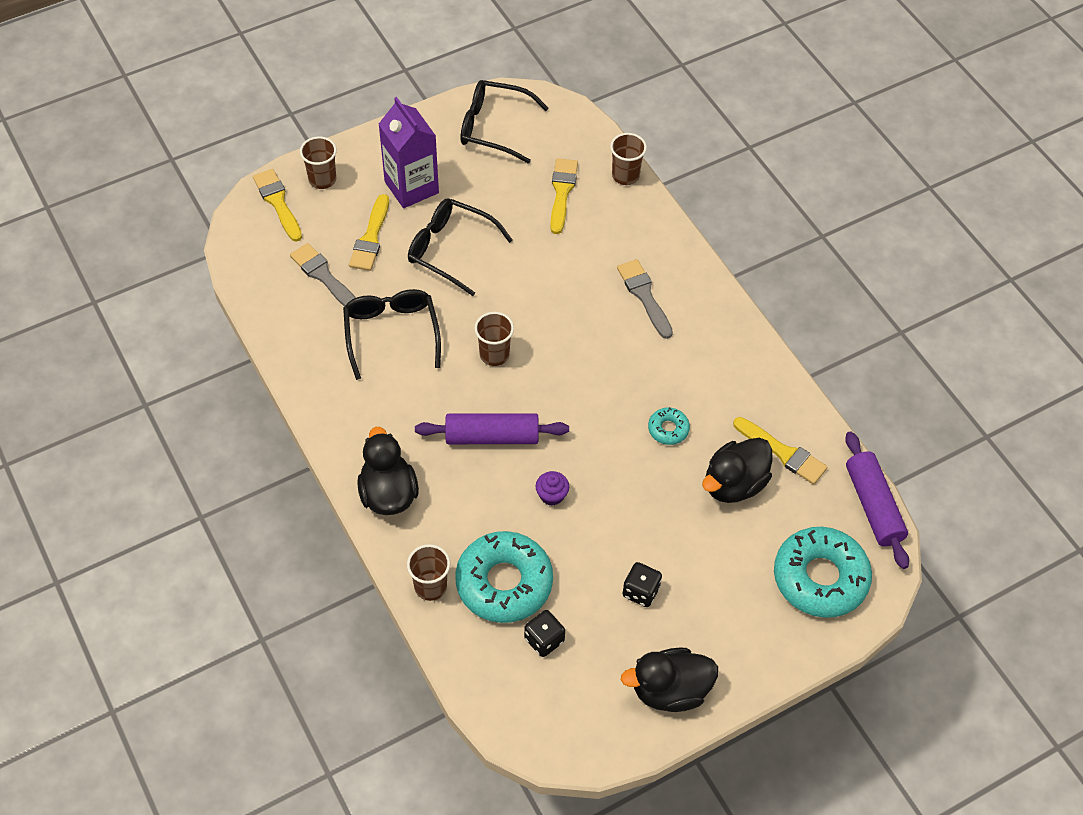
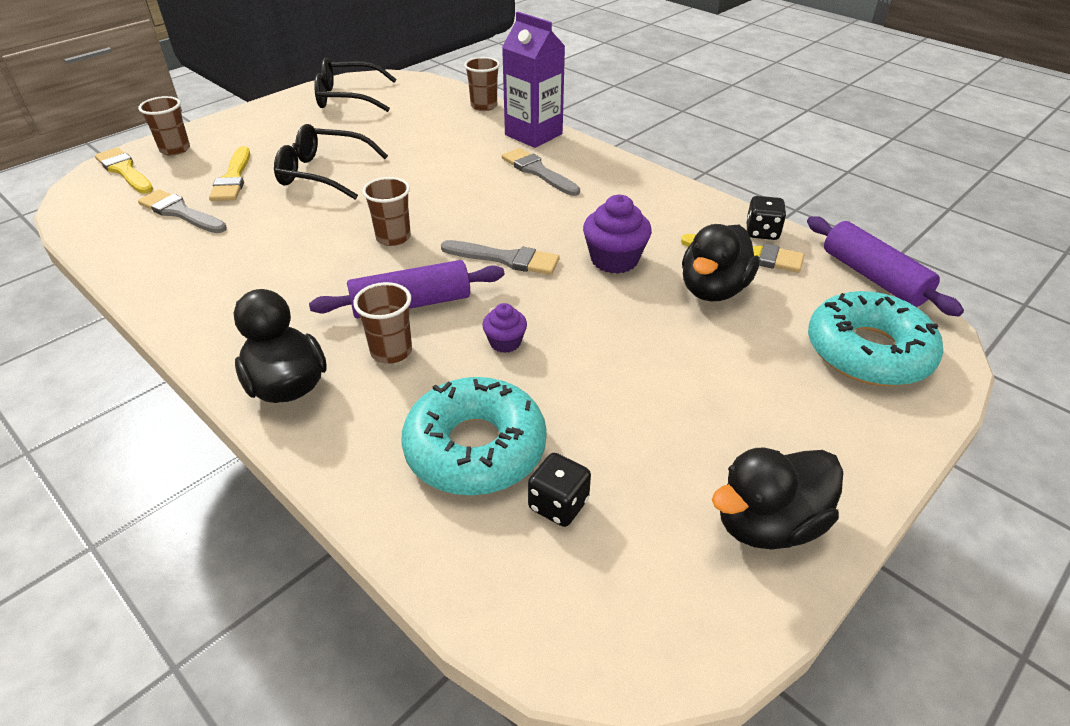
camera: 15 degrees left, 15 degrees down
(391, 333) = (267, 242): black glasses -> none
(411, 187) = (272, 141): purple carton -> purple carton (533, 134)
(430, 586) = (369, 477): brown cup -> brown cup (391, 351)
(562, 192) = (427, 123): yellow brush -> none
(580, 405) = (506, 259): none -> grey brush
(640, 591) = (663, 415): black dice -> black dice (762, 232)
(668, 429) = (614, 260): turquoise donut -> purple cupcake

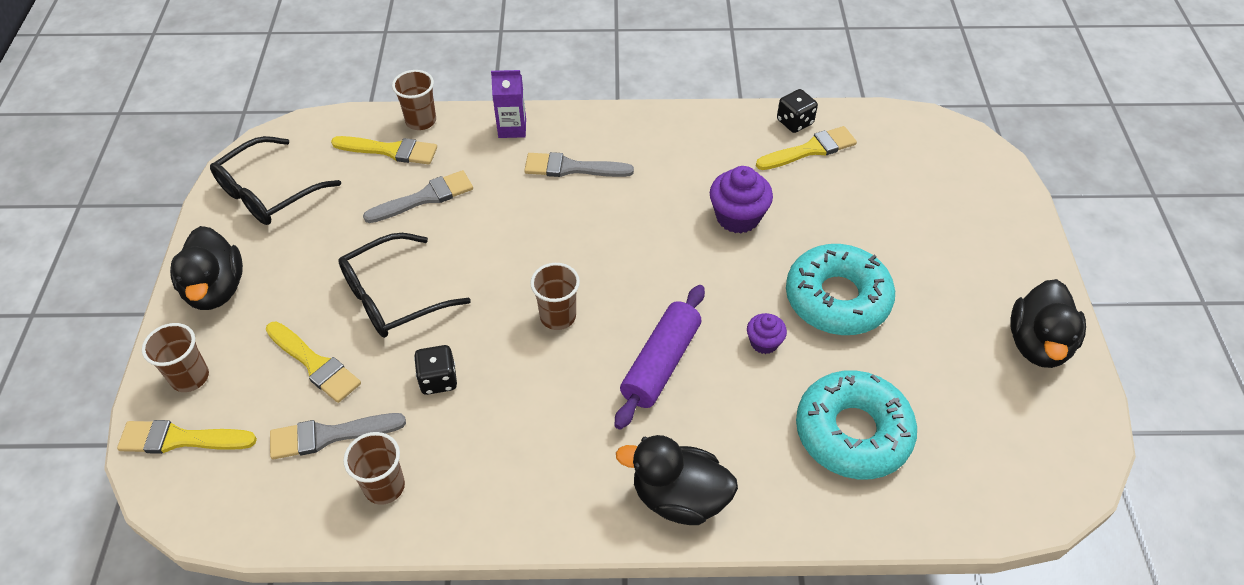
camera: 45 degrees left, 10 degrees up
(391, 351) = (705, 412): brown cup -> brown cup (384, 487)
(442, 110) = (390, 150): none -> yellow brush
(506, 259) = (667, 272): grey brush -> grey brush (425, 198)
(533, 134) = (512, 128): purple carton -> purple carton, size x0.60
(558, 504) = (939, 426): black dice -> black dice (438, 380)
(713, 289) = (826, 197): black duck -> black duck (216, 289)
(868, 352) = (955, 183): turquoise donut -> turquoise donut (837, 298)
(873, 277) = (896, 117): purple rolling pin -> none

